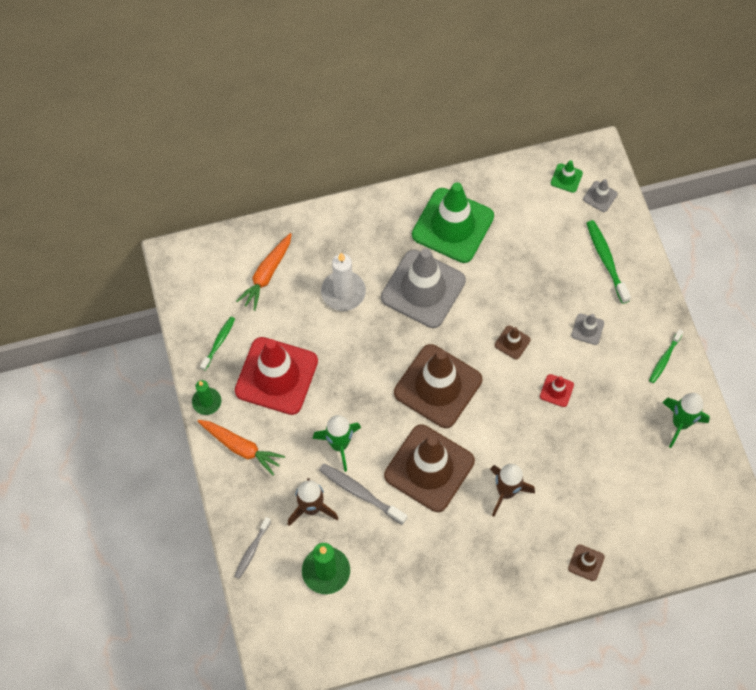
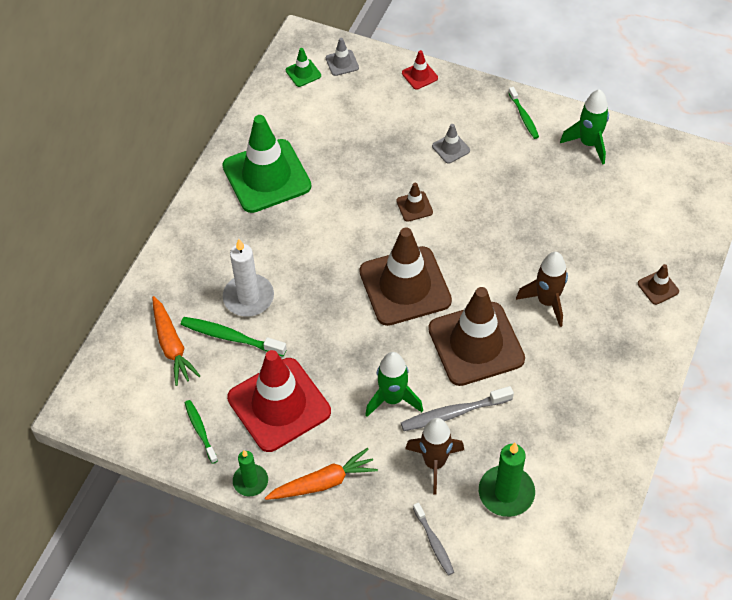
camera: 50 degrees left, 10 degrees down
(423, 289) = (304, 236): grey traffic cone -> none
(556, 390) = (486, 205): red traffic cone -> red traffic cone (419, 75)
(606, 260) = (402, 96): green toothbrush -> green toothbrush (230, 337)

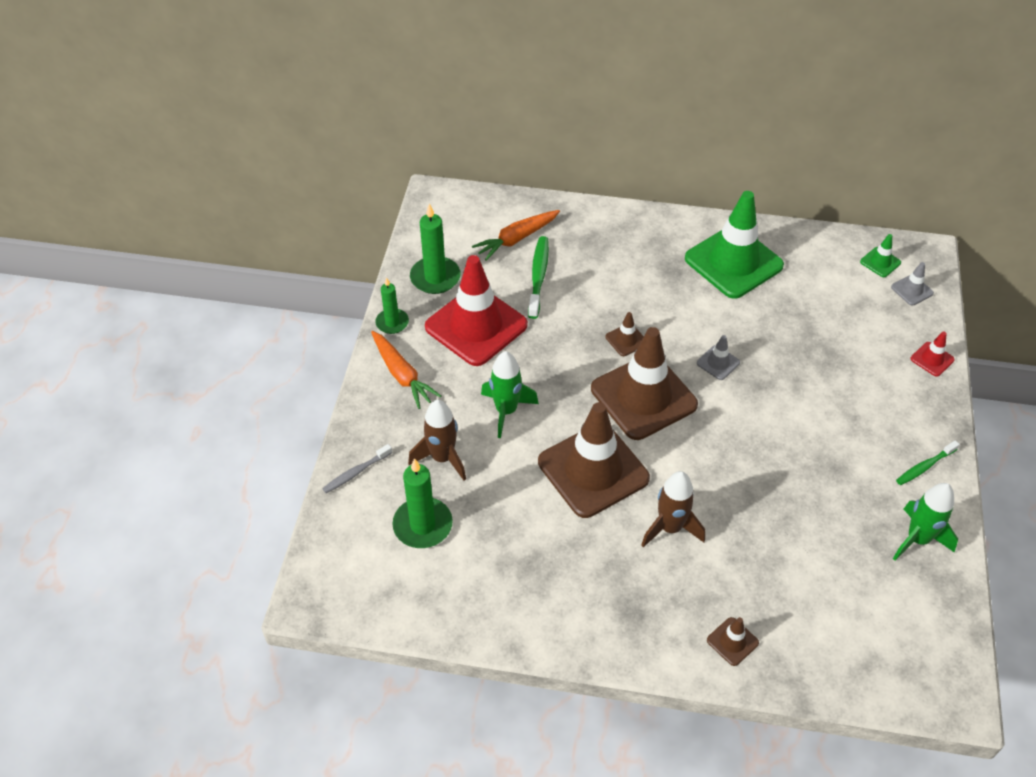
camera: 75 degrees right, 5 degrees down
(200, 430) = (435, 277): green toothbrush -> green candle
(248, 297) = (586, 279): white candle -> none
(414, 206) = (748, 386): brown traffic cone -> brown traffic cone (626, 340)
(451, 148) = (843, 405): grey traffic cone -> grey traffic cone (718, 363)
(453, 413) = (503, 464): grey toothbrush -> none

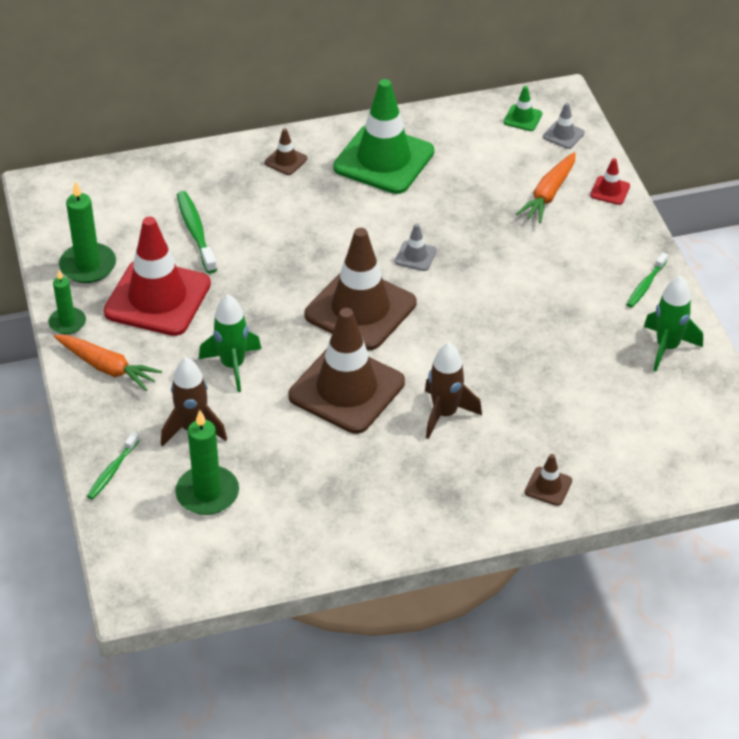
camera: 25 degrees left, 5 degrees down
(356, 472) = (112, 471): grey toothbrush -> green toothbrush
(516, 239) = (153, 203): orange carrot -> orange carrot (548, 194)
(626, 340) = (316, 263): brown traffic cone -> brown traffic cone (285, 161)

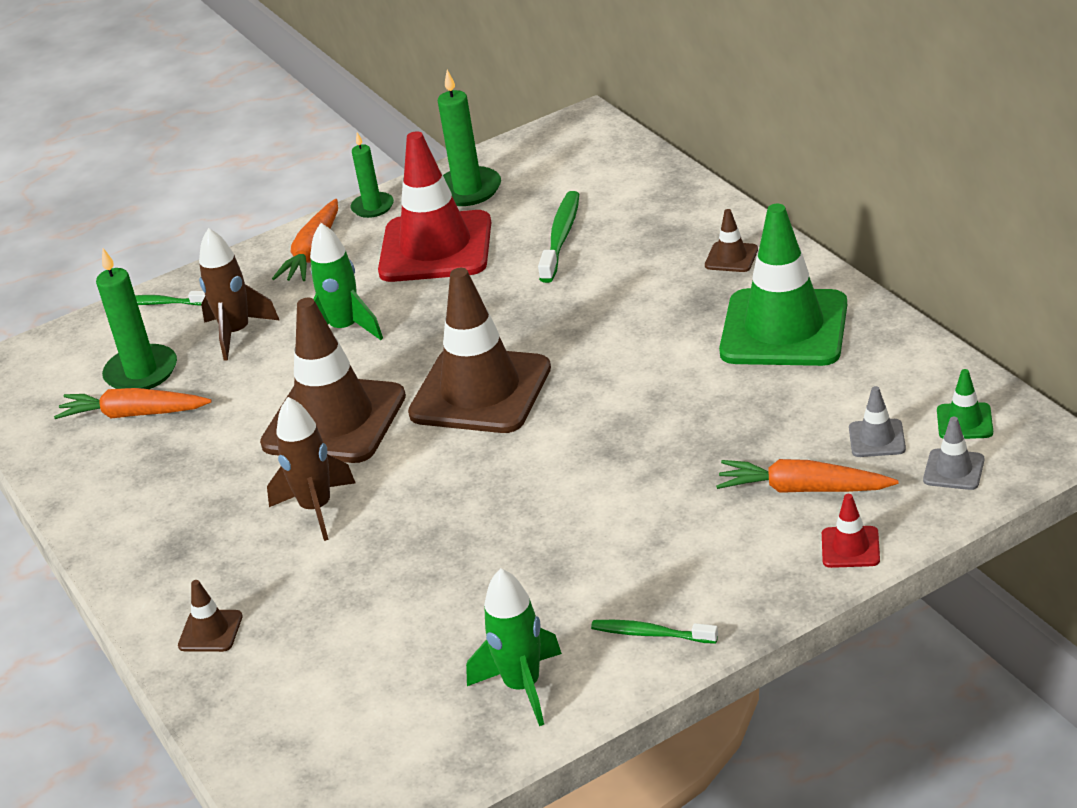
camera: 80 degrees right, 10 degrees down
(196, 232) = (561, 237): green toothbrush -> green toothbrush turned 45 degrees counterclockwise
(264, 504) = (134, 414): none -> orange carrot
(415, 256) = (603, 407): grey traffic cone -> grey traffic cone (877, 439)

